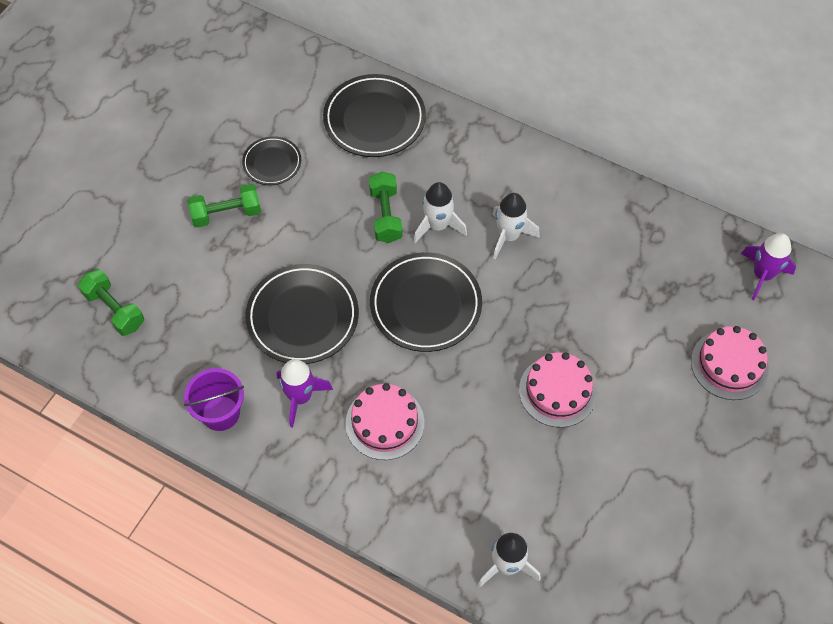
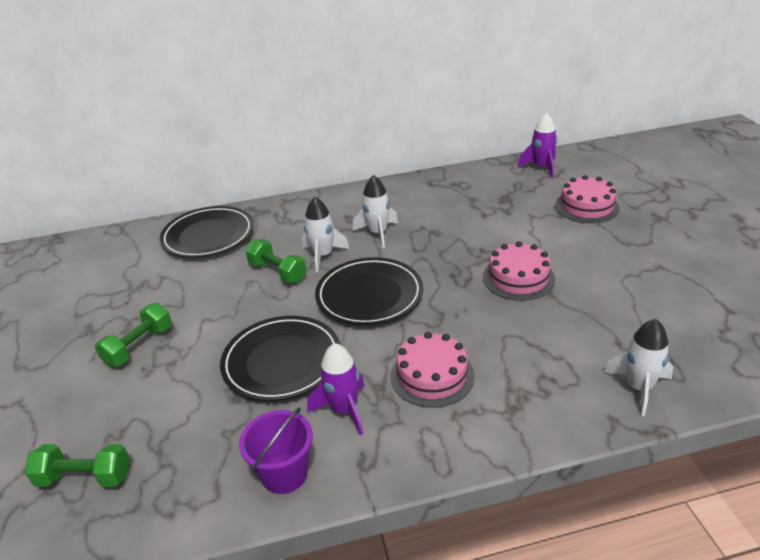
camera: 40 degrees left, 25 degrees down
(272, 163) = (149, 298): black plate -> none

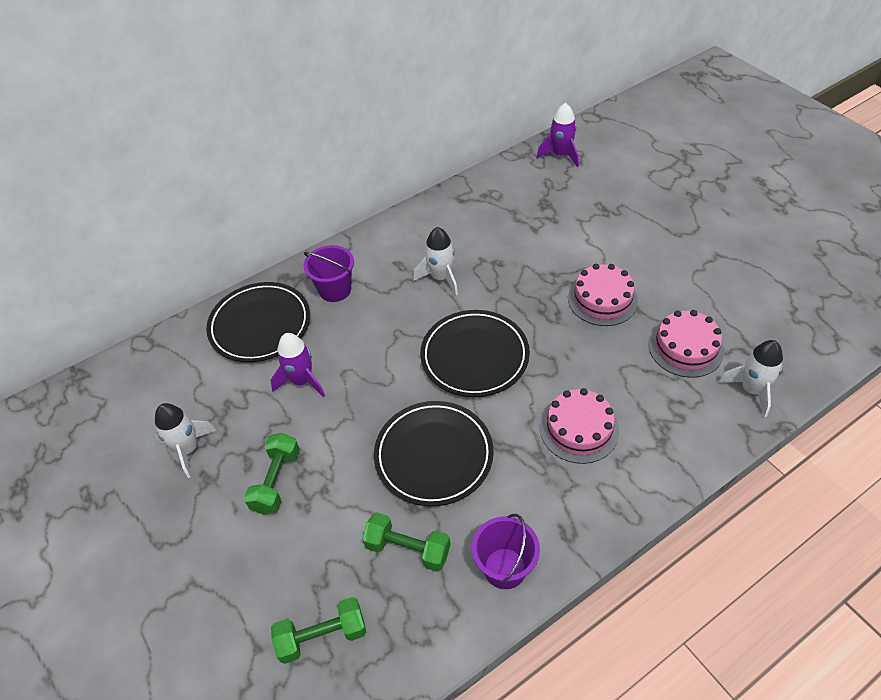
camera: 20 degrees left, 15 degrees up
(277, 272) = (366, 353): green dumbbell -> green dumbbell (408, 549)
(283, 224) = (335, 290): none -> purple bucket
(323, 255) = (401, 320): white rocket -> white rocket (188, 449)
(344, 410) = (520, 488): purple rocket -> purple rocket (302, 381)
(587, 206) = (625, 197): pink cake -> pink cake (685, 347)

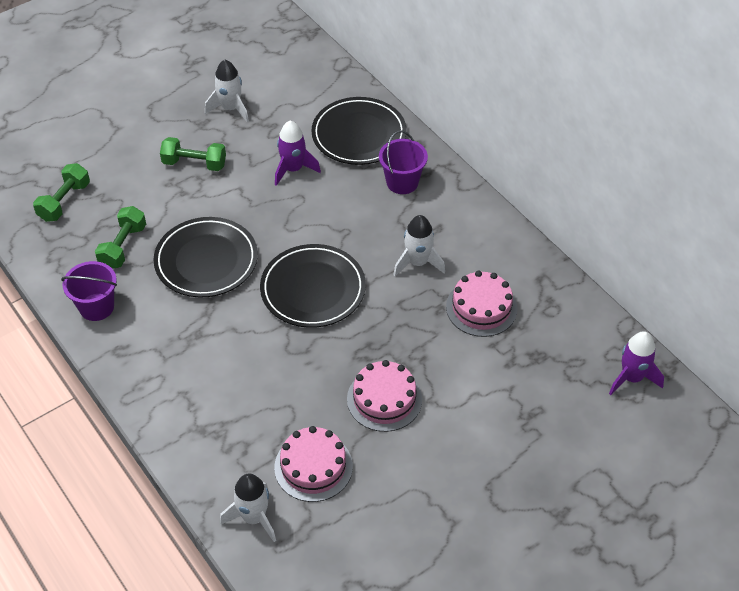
camera: 85 degrees right, 0 degrees up
(322, 636) = (64, 201): green dumbbell -> green dumbbell turned 45 degrees clockwise
(579, 429) = (222, 366): pink cake -> pink cake (481, 308)

